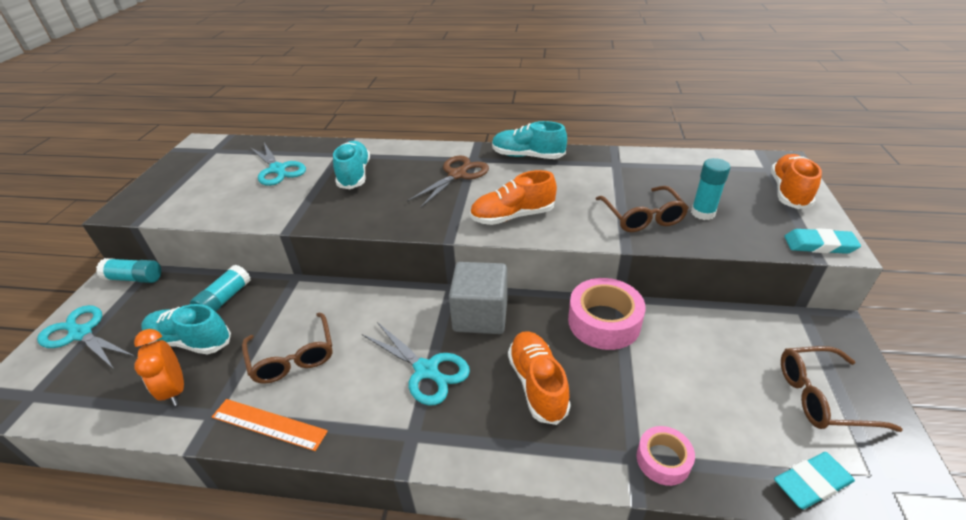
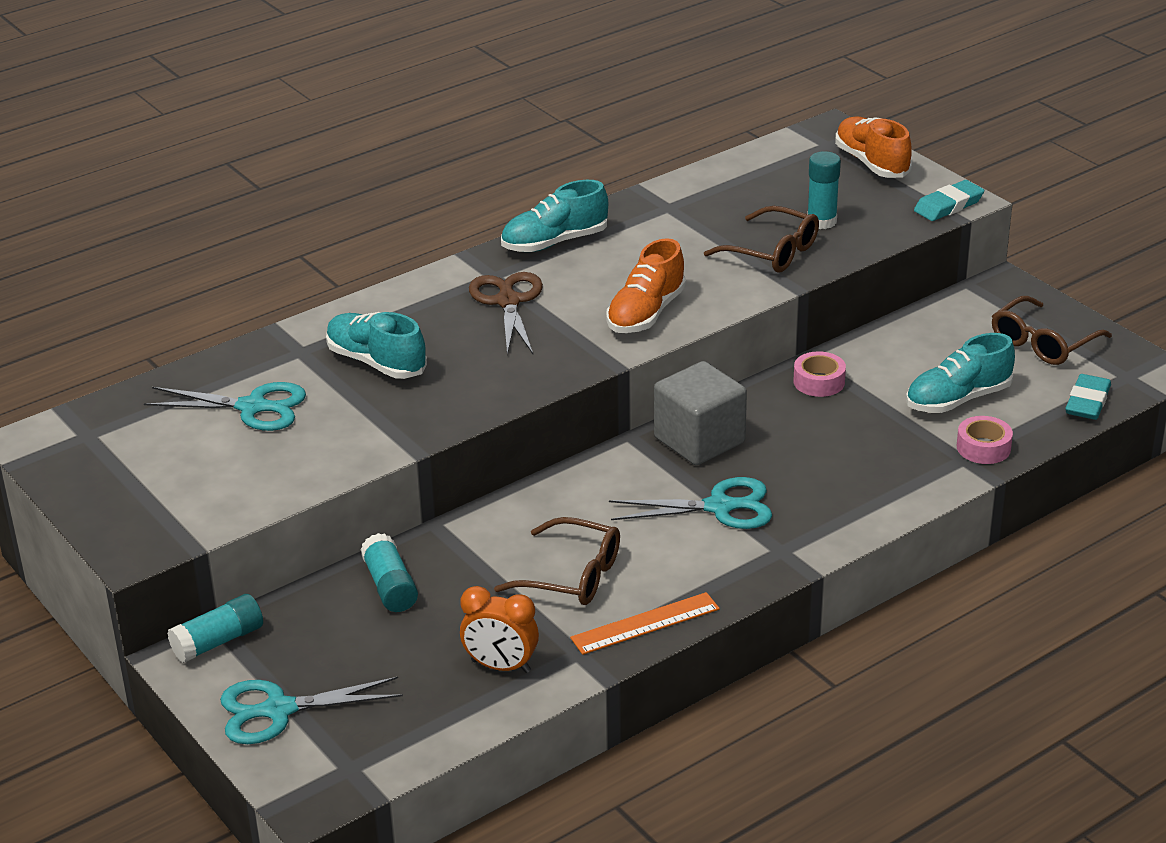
camera: 45 degrees left, 5 degrees down
(191, 341) = (432, 633): turquoise shoe -> turquoise shoe (958, 399)
(537, 384) = (829, 459): orange shoe -> none
(604, 322) = (819, 382): pink tape -> pink tape, size x0.57

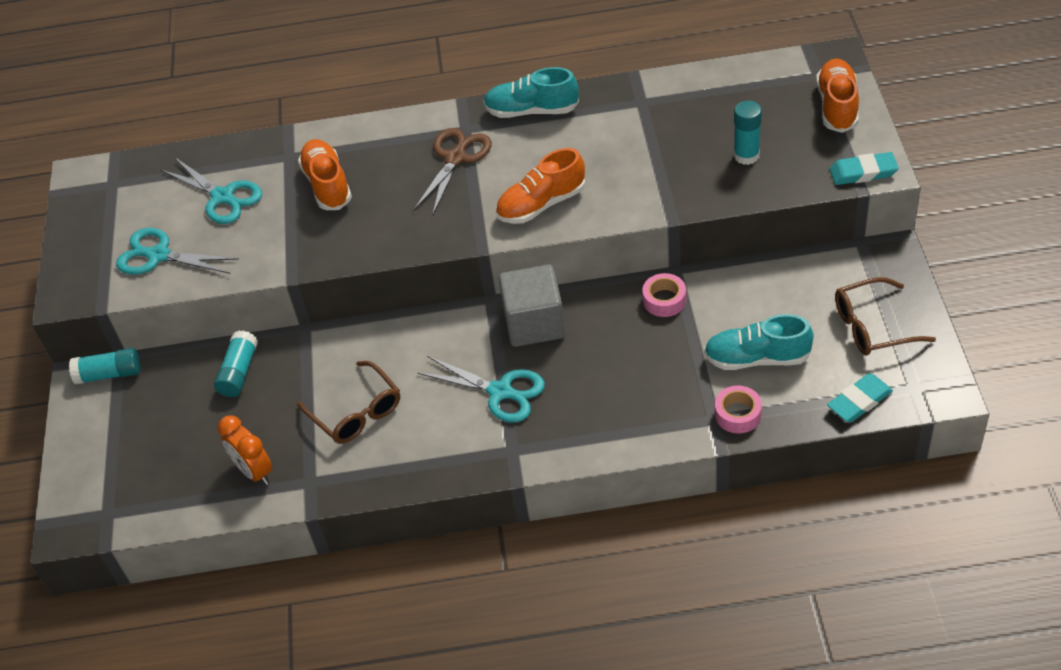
camera: 35 degrees right, 15 degrees up
(278, 710) = (102, 447): turquoise scissors -> turquoise scissors (158, 255)
(376, 362) = (327, 185): turquoise shoe -> orange shoe
(645, 624) = (371, 476): orange ruler -> none
(772, 252) = (683, 174): brown glasses -> none

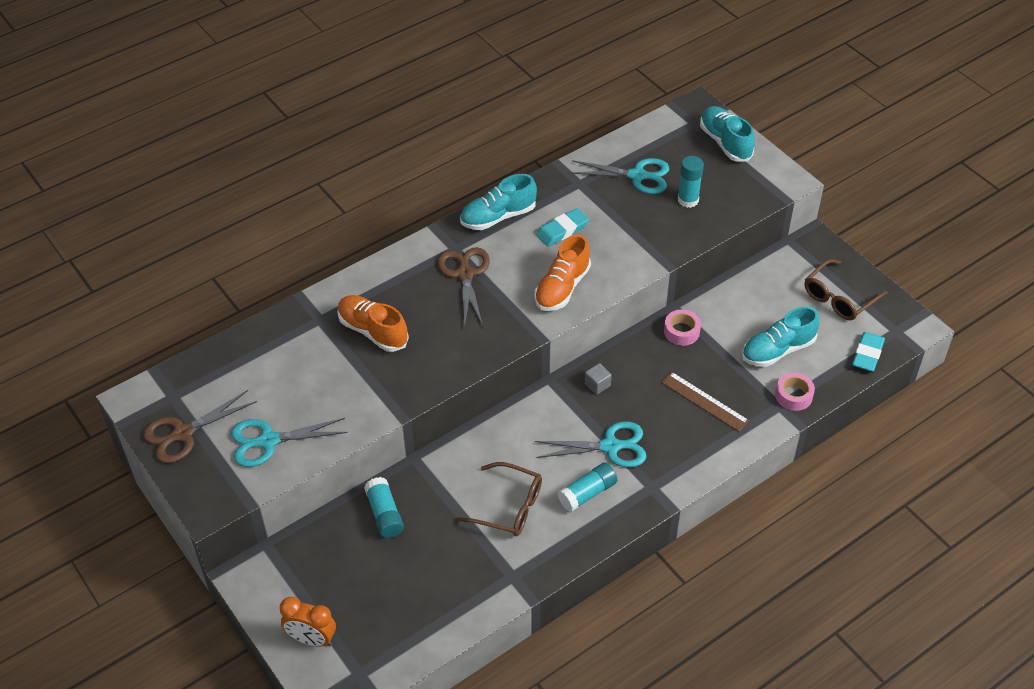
camera: 35 degrees left, 0 degrees up
(94, 221) = (183, 433): none -> brown scissors
(109, 374) = (268, 561): turquoise glue stick -> turquoise glue stick (587, 493)
(223, 197) = (288, 372): turquoise scissors -> turquoise scissors (638, 176)
(254, 471) = (460, 587): orange clock -> orange clock (312, 639)
(534, 323) = (597, 385): grey cube -> grey cube, size x0.42
(634, 383) = (704, 401): none -> brown ruler
(837, 106) = (725, 142): orange shoe -> turquoise shoe
(863, 172) = (778, 186): turquoise eraser -> turquoise eraser (562, 230)

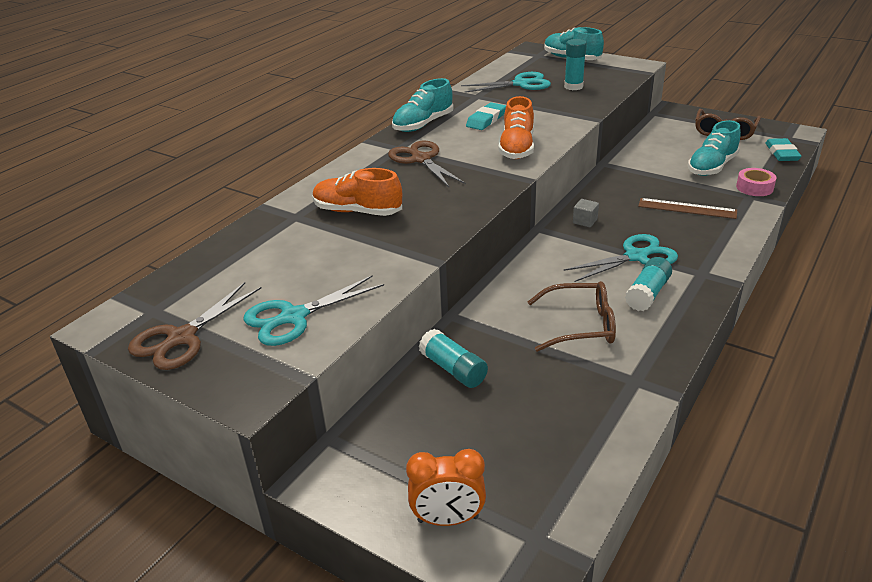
camera: 20 degrees left, 15 degrees down
(681, 331) = (624, 175): pink tape -> none

